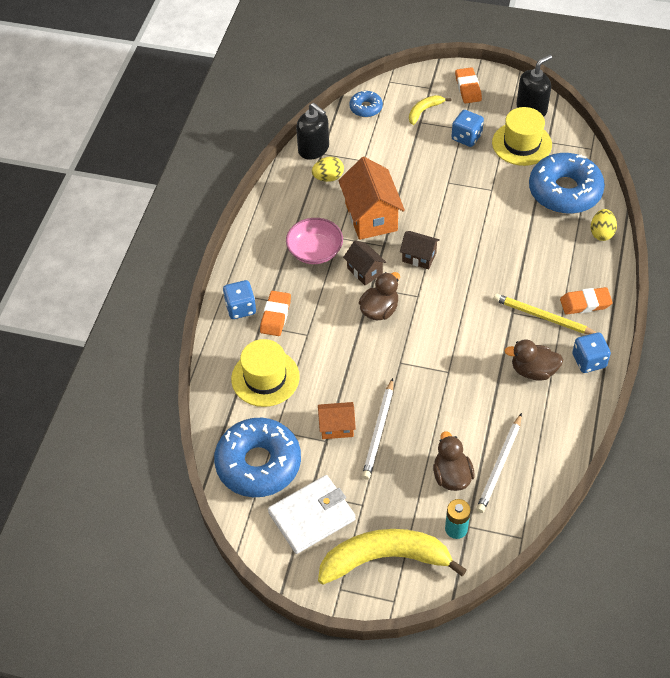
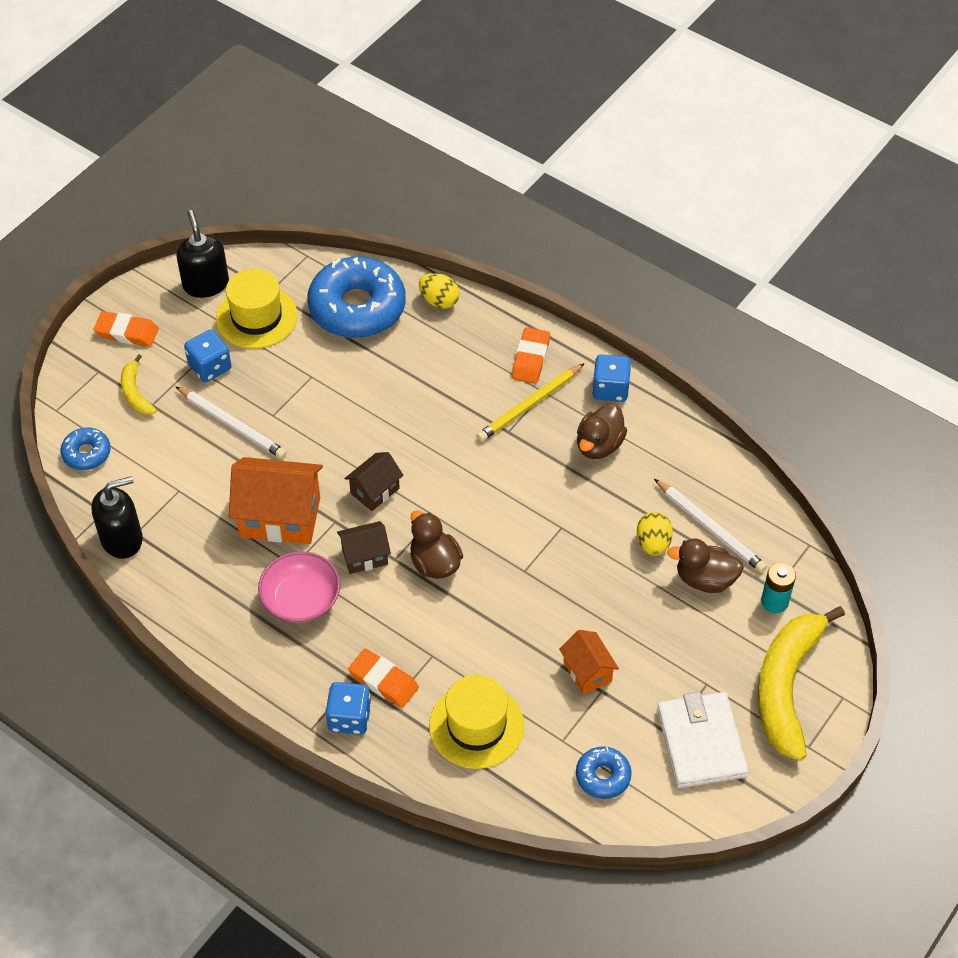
camera: 70 degrees left, 0 degrees up
(258, 464) = (603, 776): blue donut -> blue donut, size x0.48
(328, 177) = (184, 540): yellow egg -> yellow egg (653, 543)
(337, 427) = (587, 672): orange house -> orange house turned 45 degrees counterclockwise
(378, 431) = (612, 629): white pencil -> white pencil (232, 425)

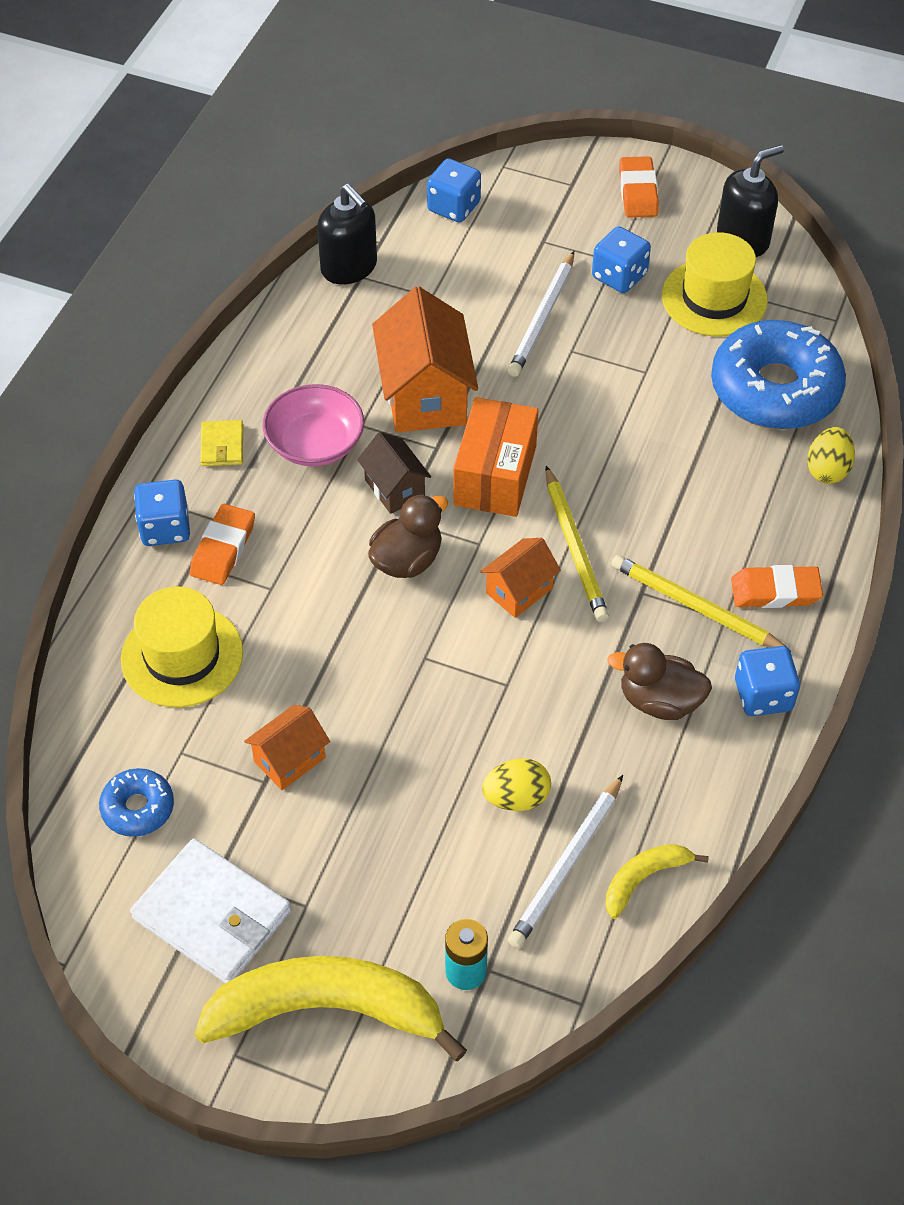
camera: 75 degrees right, 0 degrees up
(86, 453) = (454, 207): blue donut -> blue dice
(135, 393) = (554, 223): yellow banana -> yellow banana (644, 878)
(279, 664) = (222, 445): none -> yellow wallet
(375, 491) = (495, 475): brown house -> orange box
(457, 460) = (574, 547): none -> yellow pencil
(484, 501) = (519, 590): none -> orange house
(701, 742) = (212, 915): white wallet -> white wallet turned 60 degrees clockwise
(705, 579) = (476, 873): brown duck -> none

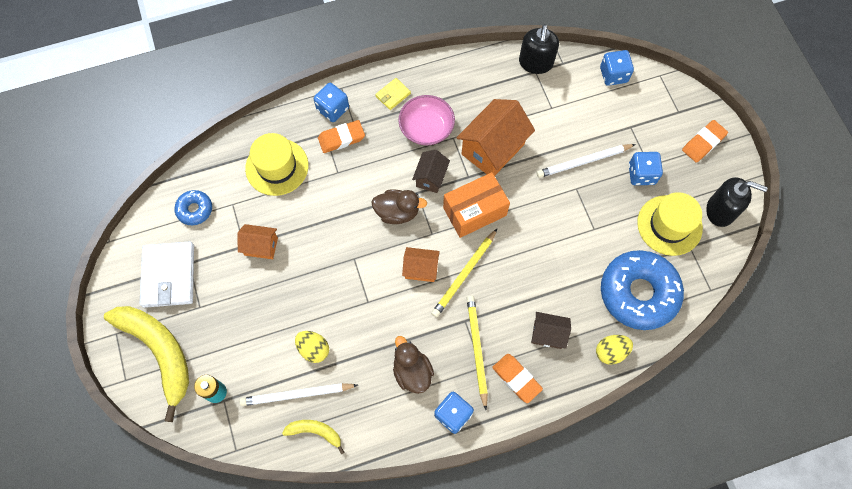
camera: 50 degrees right, 15 degrees up
(744, 517) = (547, 334): none -> brown house

